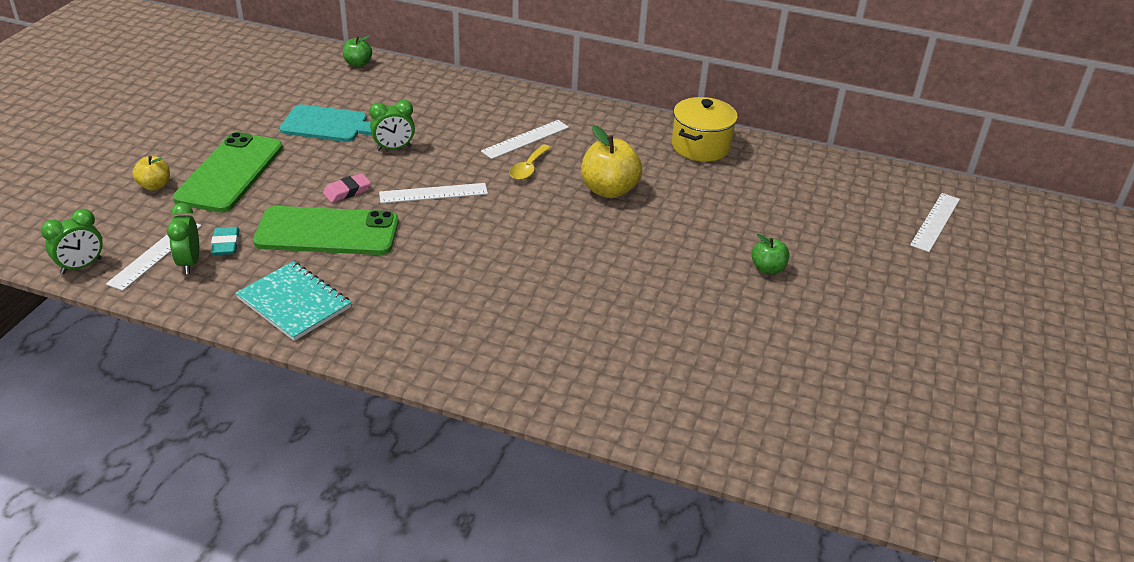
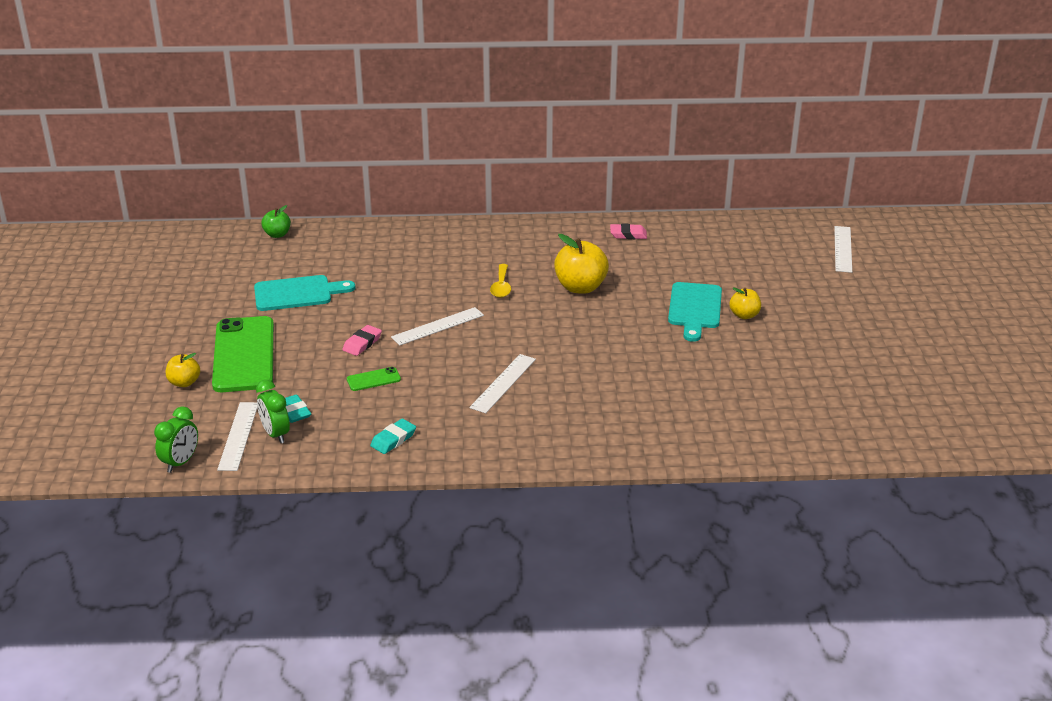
camera: 20 degrees left, 5 degrees down
(294, 303) = (393, 439): turquoise notebook -> turquoise eraser
(327, 232) = (373, 379): green phone -> green phone, size x0.41
(394, 148) = (373, 298): green clock -> none
(525, 139) = (480, 264): white ruler -> white ruler (503, 383)
(700, 146) = (628, 235): yellow pot -> pink eraser
(716, 246) = (694, 309): none -> turquoise cutting board
(767, 269) = (744, 315): green apple -> yellow apple

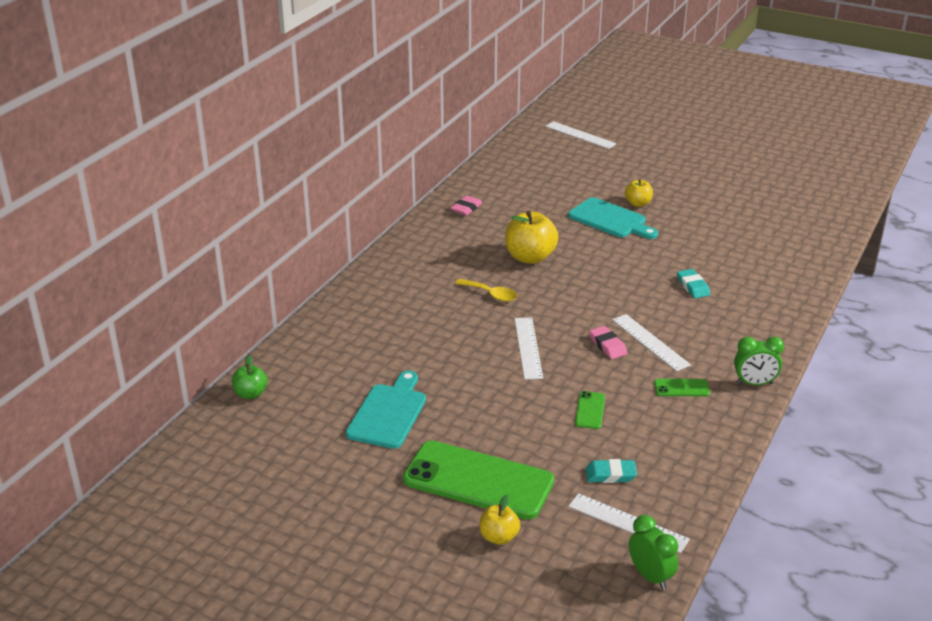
camera: 60 degrees left, 0 degrees up
(275, 434) = (641, 497): green clock -> green clock (754, 383)
(362, 343) = (521, 399): pink eraser -> pink eraser (607, 345)
(393, 439) = (698, 427): turquoise eraser -> turquoise eraser (693, 287)
(445, 417) = (681, 388): none -> green phone

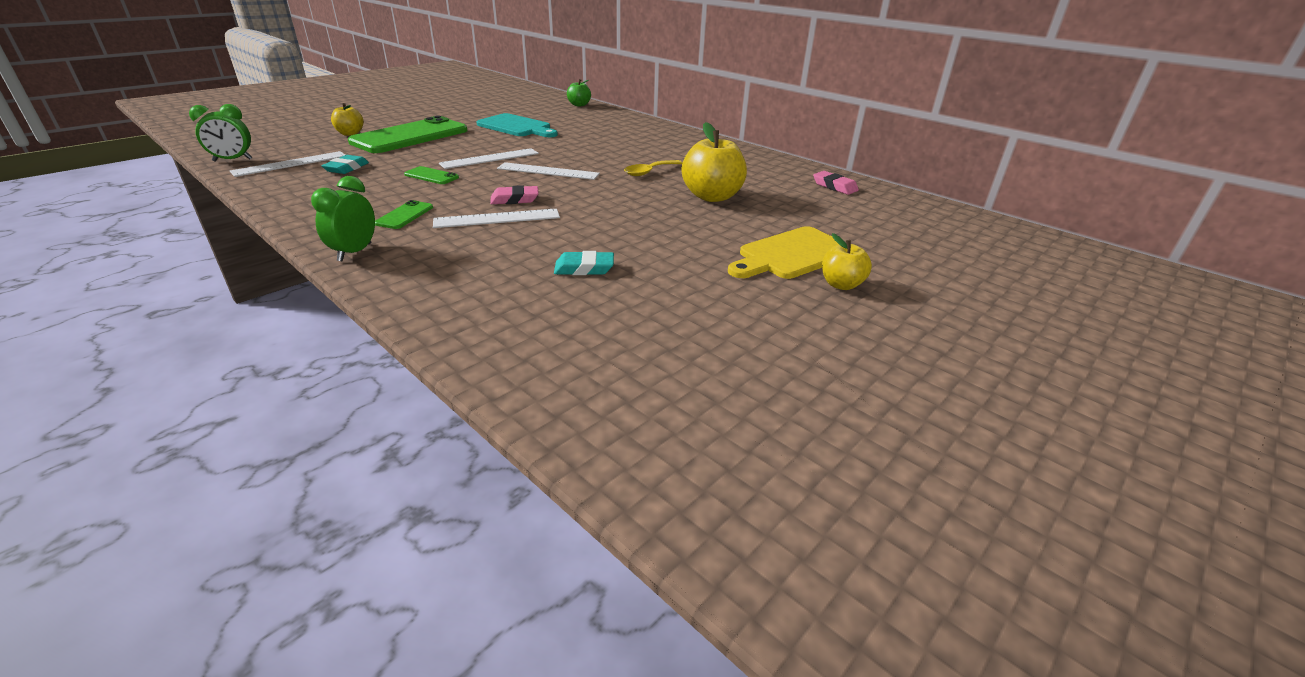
camera: 105 degrees right, 0 degrees up
(580, 135) = (1105, 291): white ruler -> white ruler (490, 158)
(610, 220) = (792, 255): turquoise cutting board -> yellow cutting board

